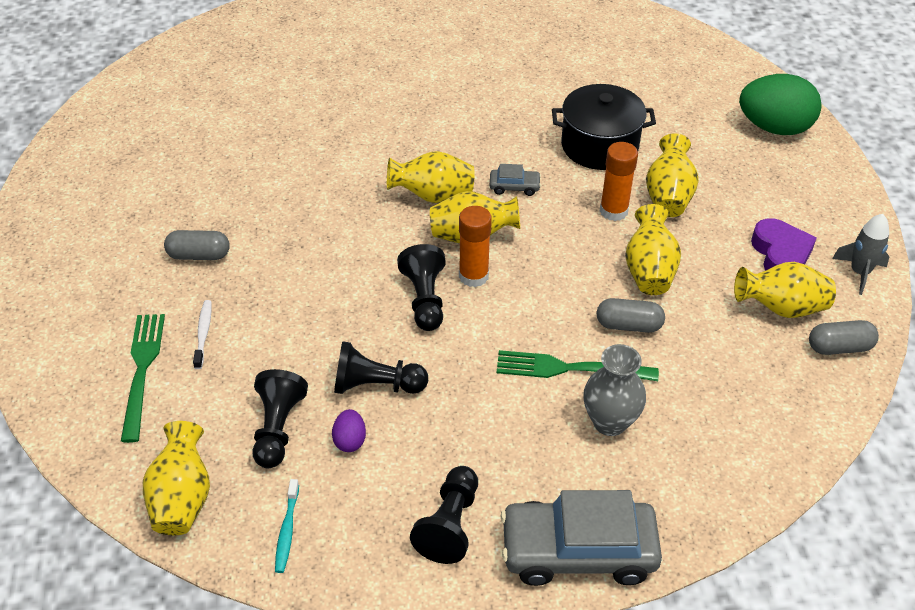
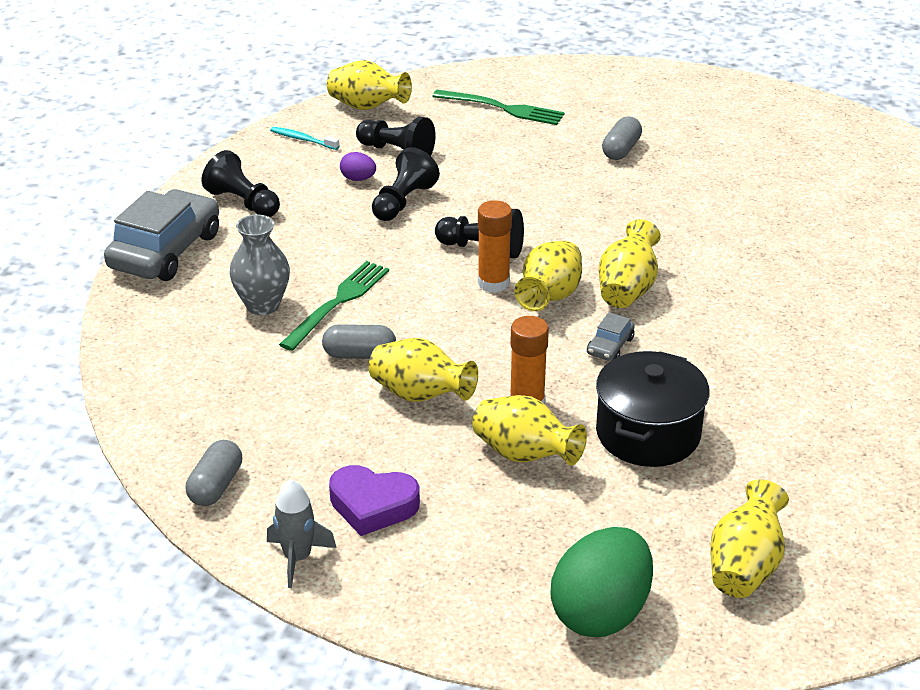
camera: 115 degrees right, 10 degrees down
(203, 334) = (523, 138): white toothbrush -> none
(628, 325) = (359, 355): grey capsule -> grey capsule turned 60 degrees clockwise
(781, 308) = (298, 468): yellow vase -> yellow vase (745, 566)

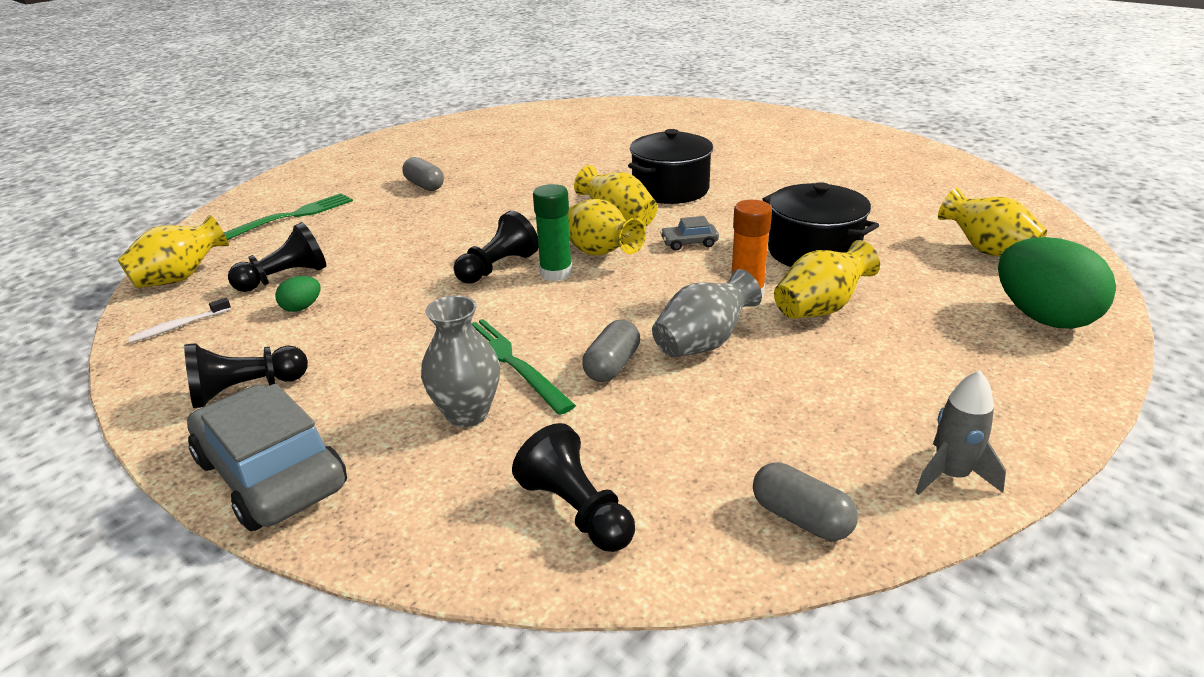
camera: 65 degrees left, 5 degrees down
(303, 139) = (179, 326): turquoise toothbrush -> white toothbrush
(358, 179) = (302, 307): purple egg -> green egg
(373, 505) = (871, 406): purple heart -> none
(403, 202) = (375, 291): black pawn -> black pawn (577, 511)
(420, 395) = (703, 343): yellow vase -> grey vase
(493, 283) = (556, 273): orange glue stick -> green glue stick
(610, 346) = (689, 243): grey car -> grey car turned 120 degrees clockwise
(736, 304) = (670, 190): none -> black pot

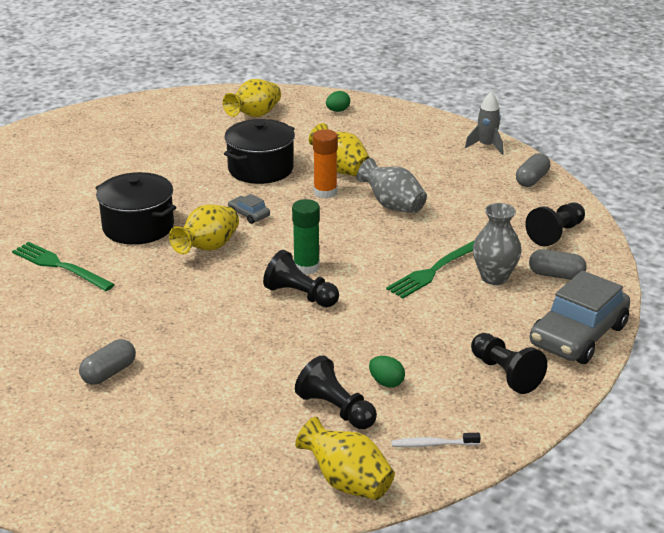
camera: 100 degrees left, 0 degrees up
(179, 326) = (433, 444): white toothbrush -> white toothbrush turned 135 degrees clockwise
(293, 216) = (191, 451): green fork -> green fork (59, 266)
(600, 253) = (270, 251): yellow vase -> none
(612, 366) = (427, 234): grey capsule -> grey capsule (556, 275)
(689, 243) = (249, 215): grey car -> grey car turned 150 degrees clockwise
(1043, 317) = (338, 111): green egg -> green egg, size x0.44

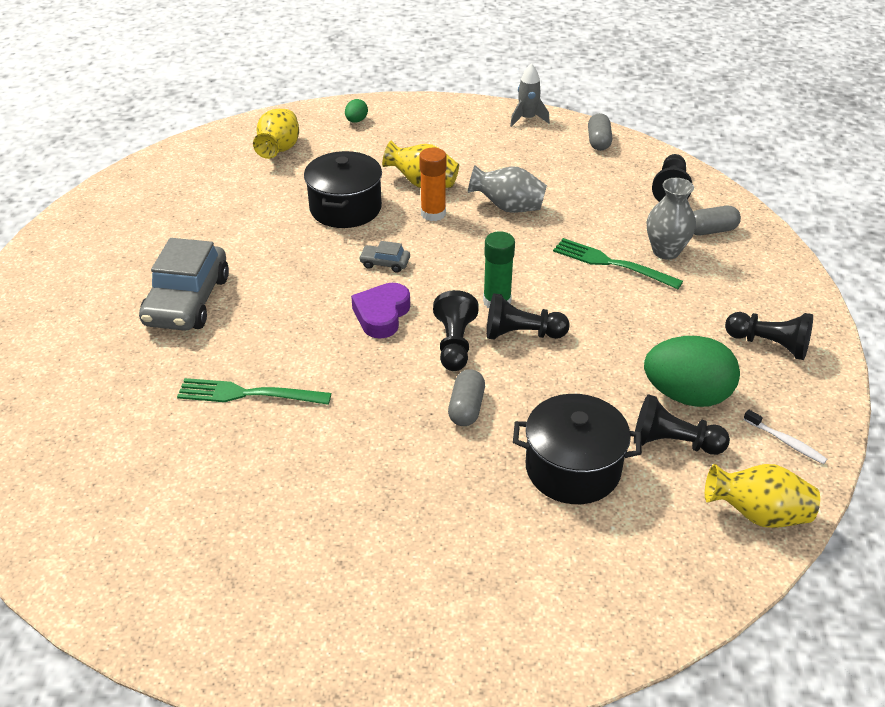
camera: 30 degrees left, 10 degrees up
(109, 373) = (427, 498): grey capsule -> grey capsule (466, 408)
(138, 227) = (286, 317): black pot -> black pot (573, 468)
(207, 248) = (382, 315): yellow vase -> purple heart
(240, 284) = (454, 344): none -> black pawn
(386, 382) = (686, 395): green egg -> green egg, size x2.28
(433, 444) = (785, 441): white toothbrush -> white toothbrush turned 105 degrees counterclockwise
(434, 271) = (611, 263): green fork -> green fork turned 105 degrees clockwise
(578, 335) = (785, 283): grey car -> grey car (187, 301)

